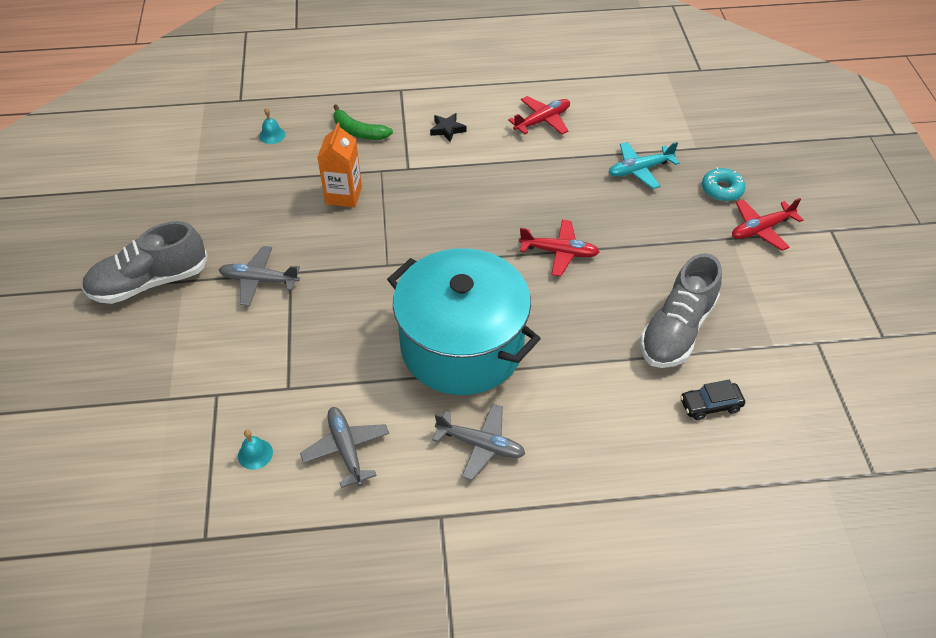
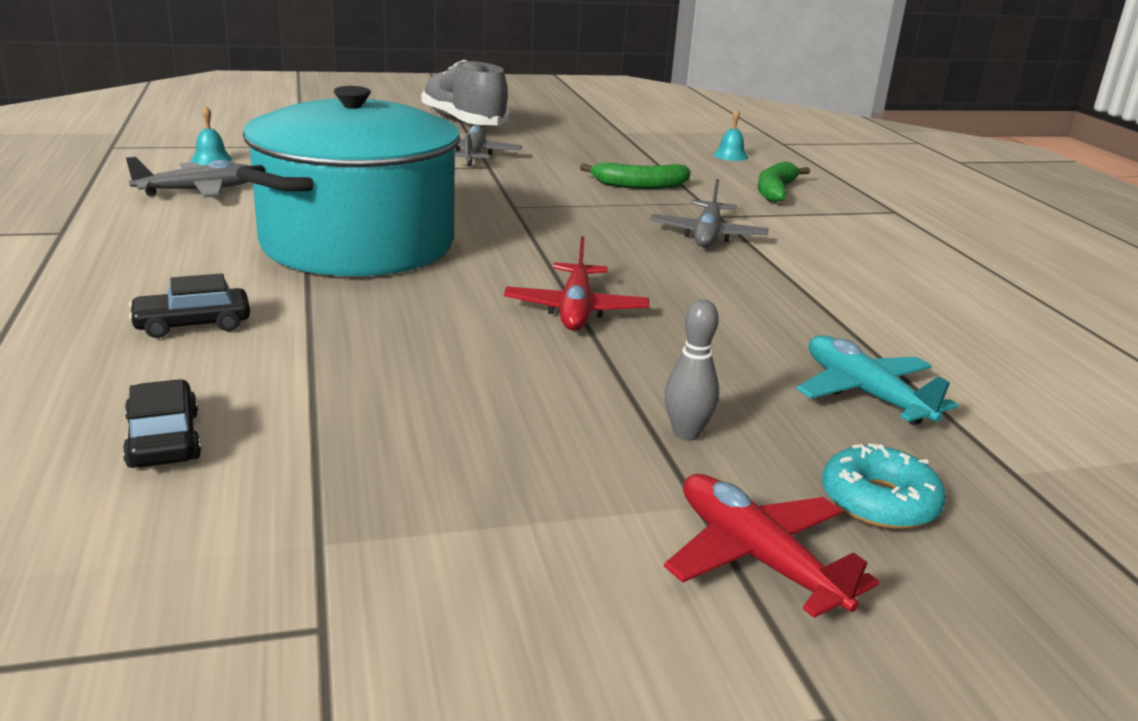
camera: 80 degrees right, 25 degrees down
(343, 195) = (639, 186): orange carton -> green banana
(447, 129) = (830, 237): black star -> none
(481, 445) = (167, 253): grey plane -> grey plane (707, 235)
(542, 121) = (928, 304): red plane -> none
(590, 413) = (192, 324): none -> black car
(677, 330) = (381, 413): grey shoe -> none
(681, 232) = (686, 433): none -> grey bowling pin

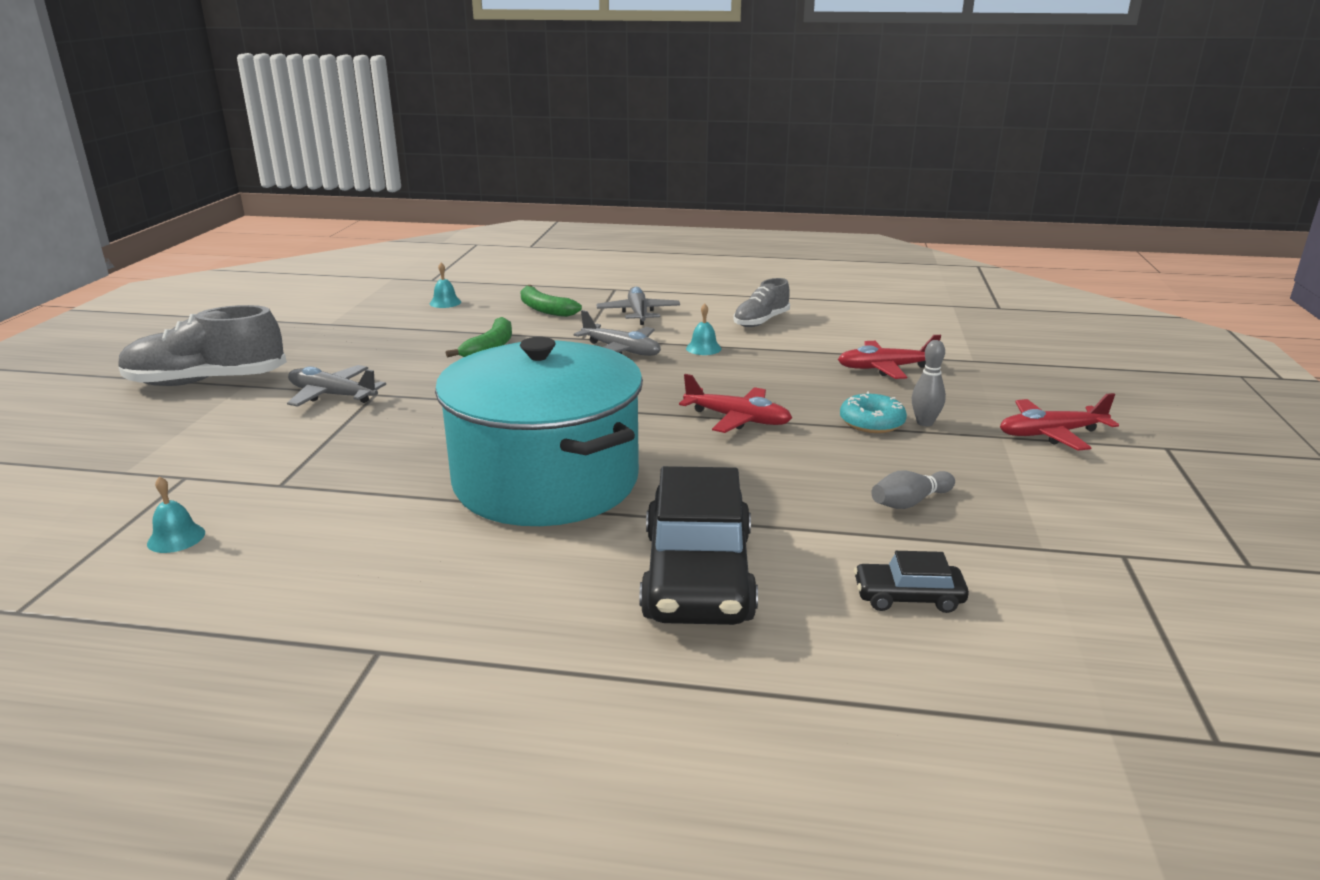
camera: 65 degrees left, 0 degrees up
(192, 324) = (698, 575): black car -> black car, size x2.11
(198, 191) = (302, 553): grey plane -> grey plane (638, 313)
(412, 431) = (910, 502): none -> grey bowling pin
(772, 273) = (703, 348): none -> turquoise bell
(864, 393) = (885, 368): turquoise plane -> red plane
(879, 502) = (999, 395): turquoise donut -> turquoise donut (872, 422)
(919, 296) = (761, 321): none -> grey shoe

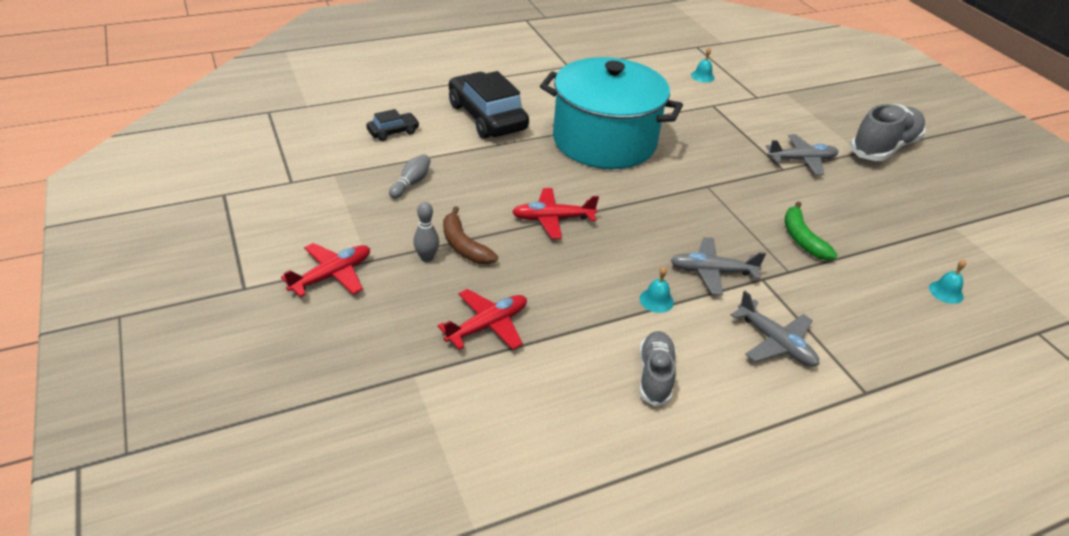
camera: 145 degrees right, 15 degrees up
(544, 309) = (857, 315): green banana -> none
(872, 422) = (464, 245): turquoise donut -> brown banana

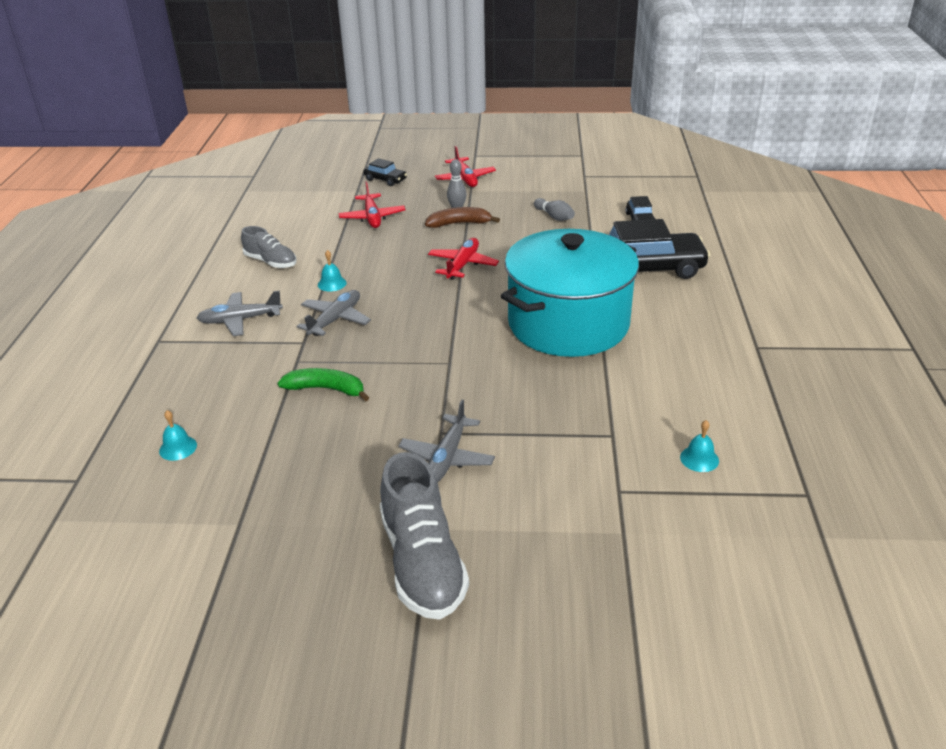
camera: 120 degrees right, 5 degrees down
(364, 356) = (385, 180): none -> black car

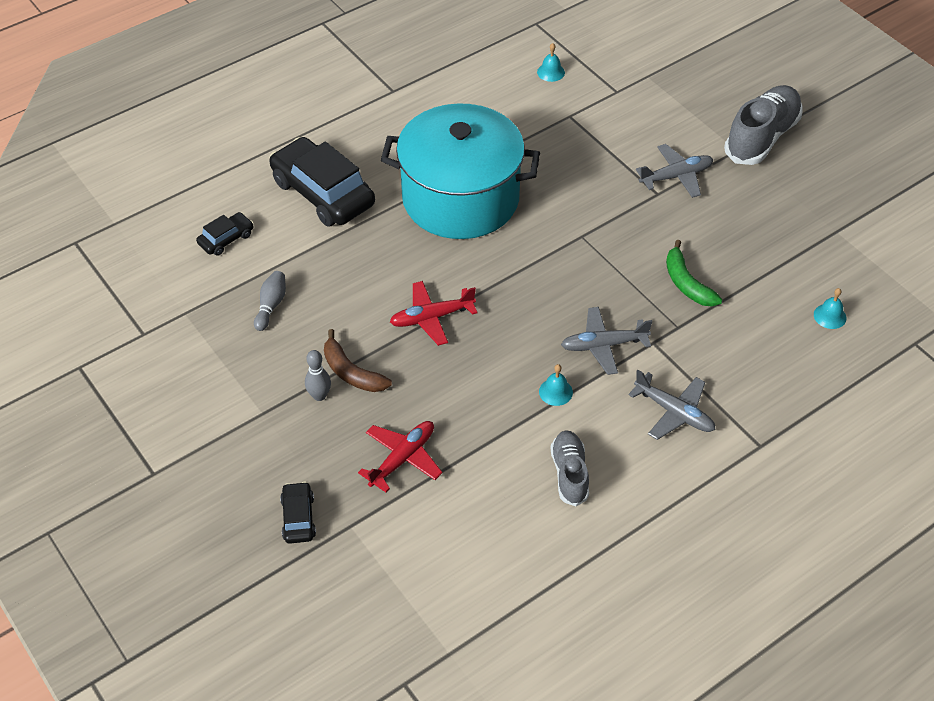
camera: 130 degrees left, 15 degrees up
(465, 179) = (233, 438): red plane -> none

